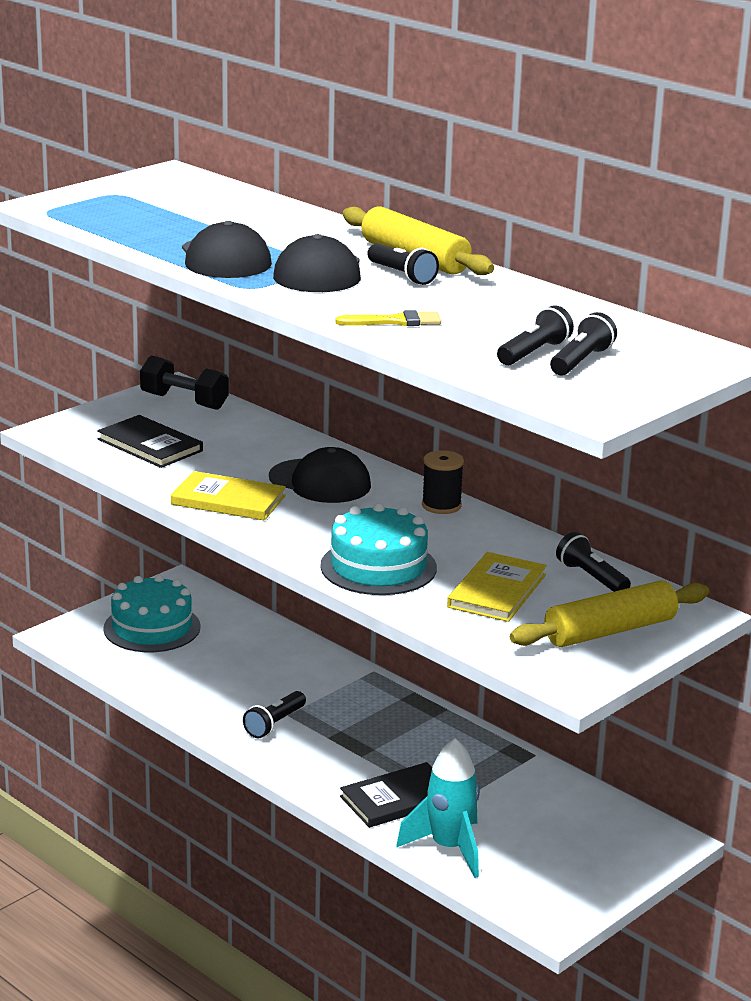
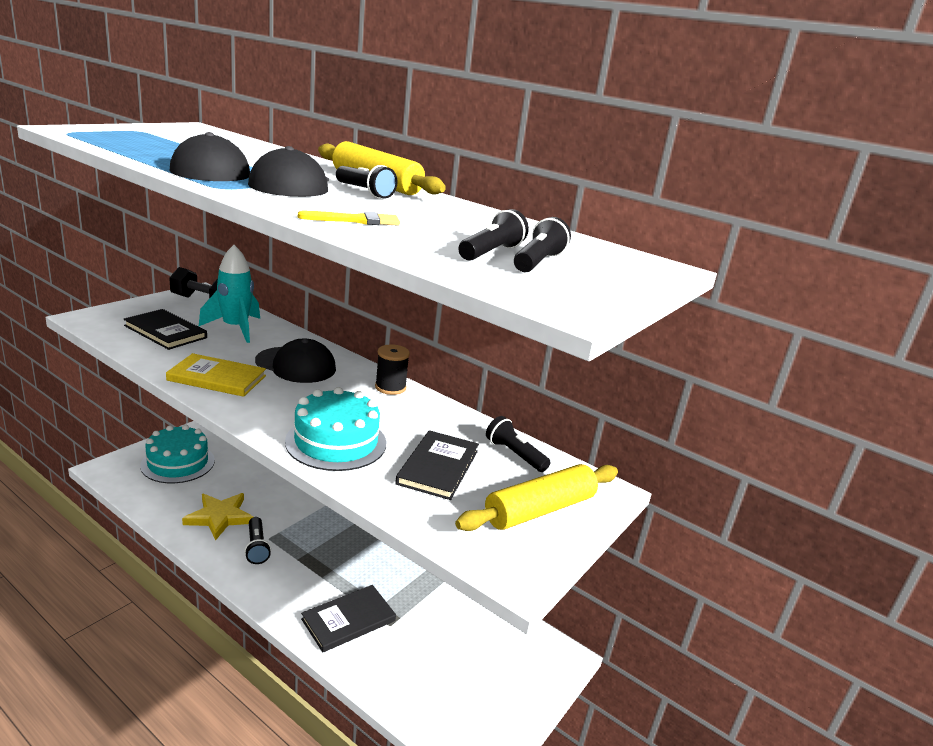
camera: 10 degrees left, 0 degrees up
(221, 691) = (220, 517): none -> yellow star
(275, 724) = (257, 547): black flashlight -> black flashlight turned 45 degrees counterclockwise
(449, 848) = (388, 673): turquoise rocket -> turquoise rocket (235, 328)
(497, 591) = (438, 467): yellow book -> black book

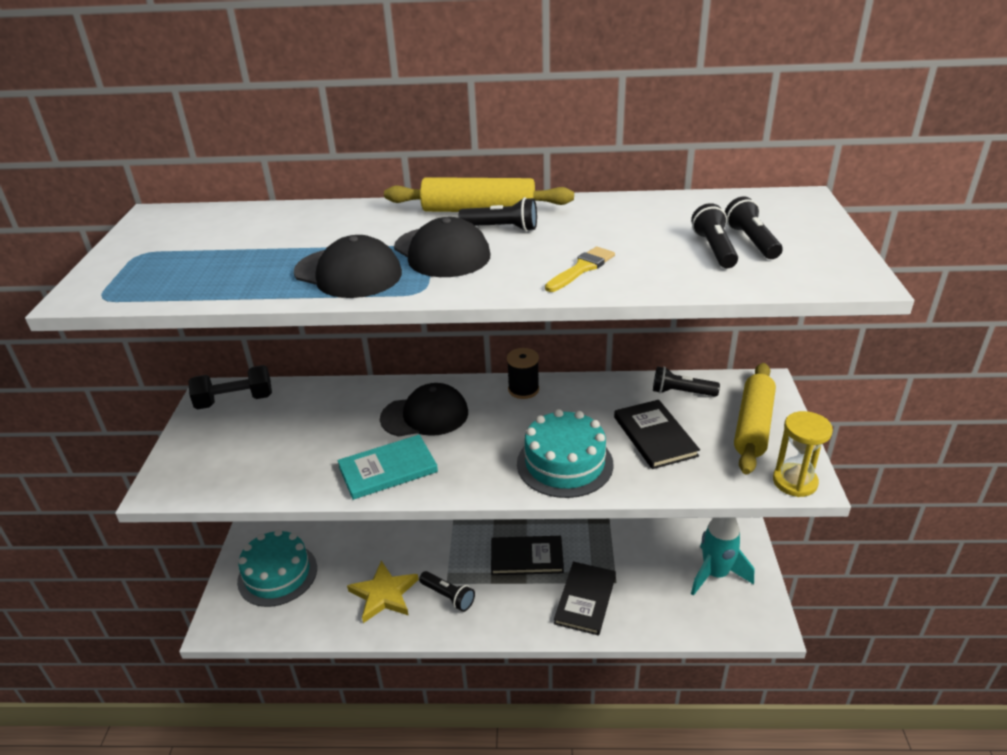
camera: 30 degrees left, 10 degrees up
(165, 332) = (262, 454): black book -> black book (526, 557)
(217, 378) = (388, 469): yellow book -> turquoise book
(235, 328) = (314, 411): turquoise rocket -> turquoise rocket (715, 574)
(505, 569) = (794, 482): none -> yellow hourglass

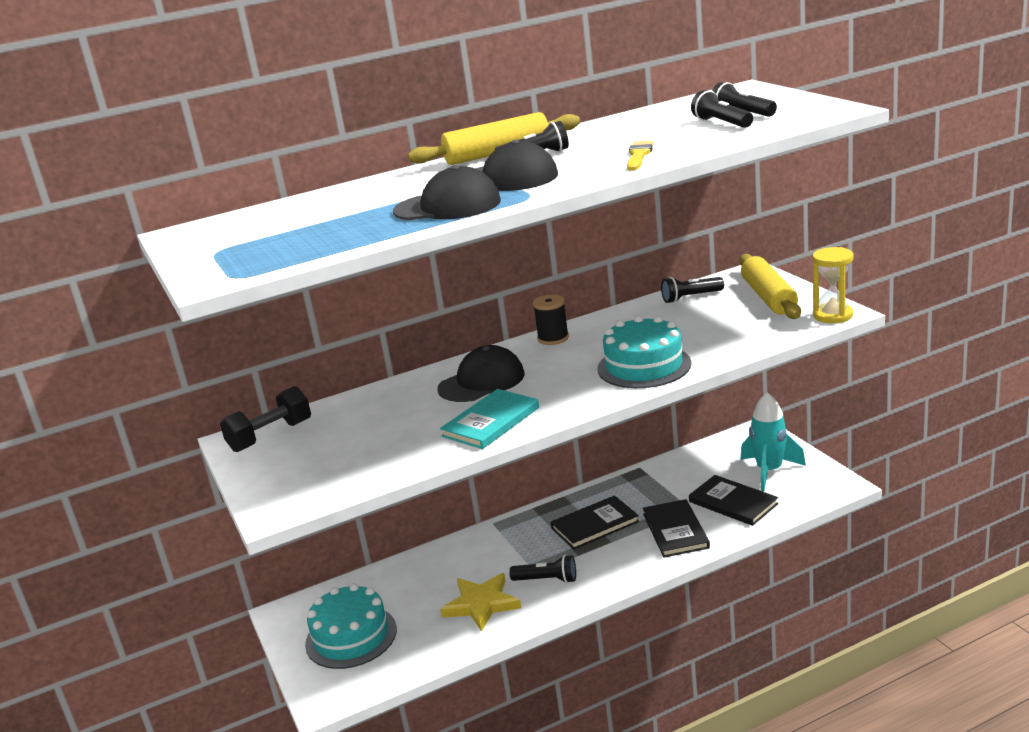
camera: 25 degrees left, 10 degrees down
(654, 436) = (699, 327): black book -> black book (733, 503)

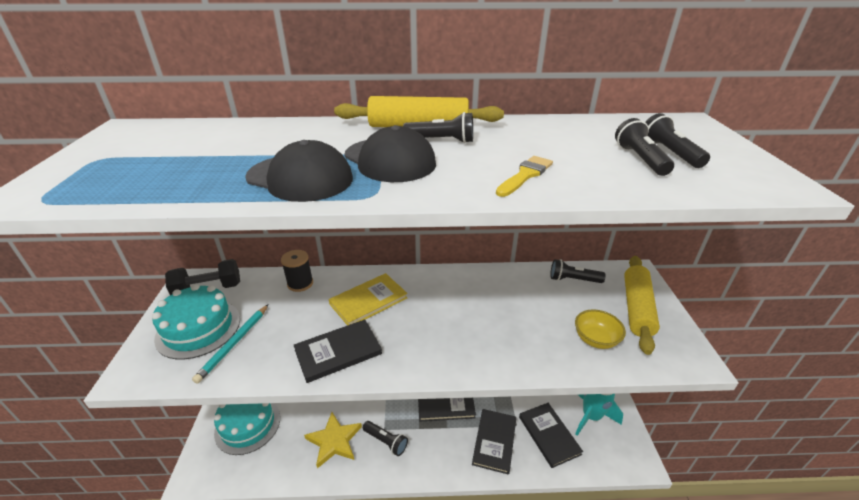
camera: 20 degrees right, 10 degrees up
(365, 456) = (234, 343): none -> turquoise pencil
(481, 381) = (368, 301): black cap -> yellow book
(491, 422) = (338, 352): turquoise book -> black book
(553, 338) = (447, 278): black spool -> black spool (300, 283)
(644, 366) = (490, 344): turquoise cake -> turquoise cake (198, 328)
(743, 330) = (595, 339): none -> yellow bowl
(833, 315) = (685, 359): yellow hourglass -> none

